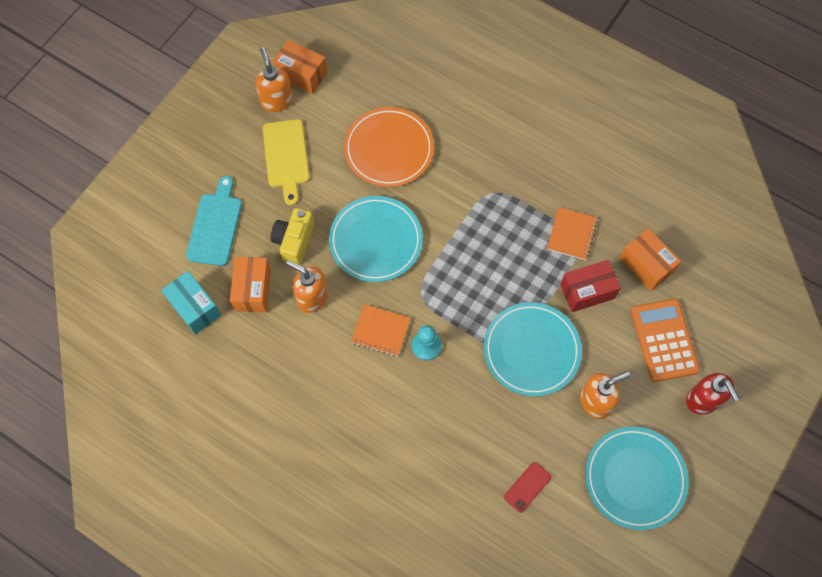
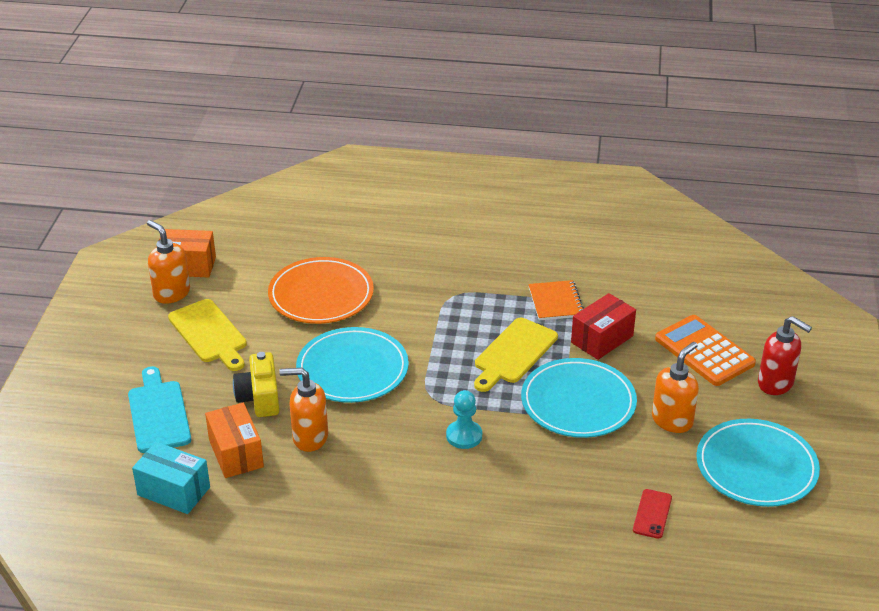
camera: 25 degrees left, 30 degrees down
(381, 331) = (405, 440): orange notebook -> none
(508, 277) = (513, 353): none -> yellow cutting board
(646, 265) = (645, 302): orange box -> none

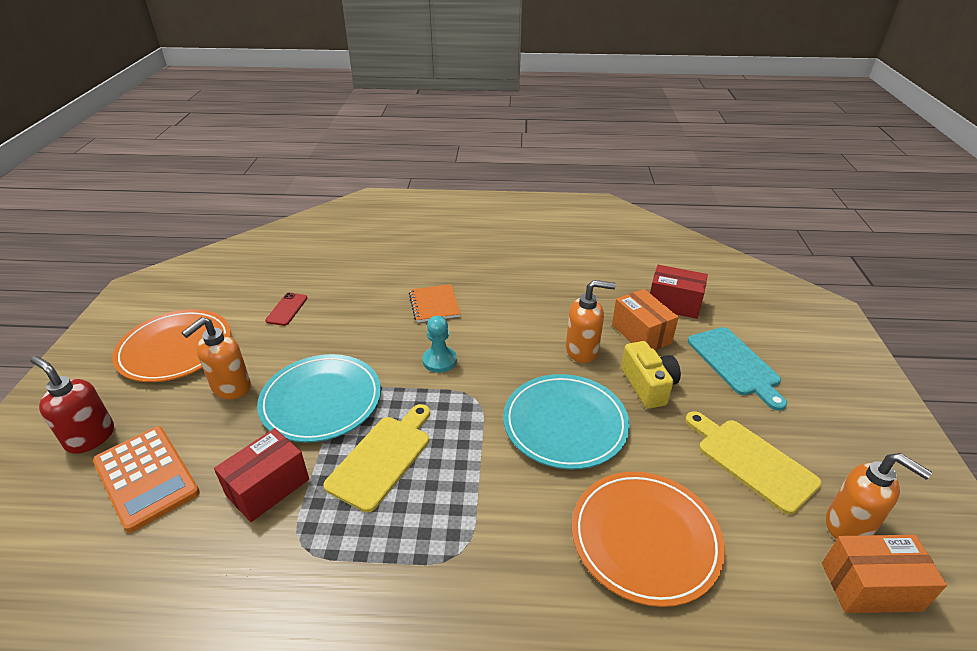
camera: 175 degrees right, 0 degrees up
(173, 491) = (674, 304): turquoise box -> red box
(555, 302) = (312, 551): orange notebook -> orange notebook (434, 305)
(756, 467) = (175, 349): turquoise plate -> orange plate

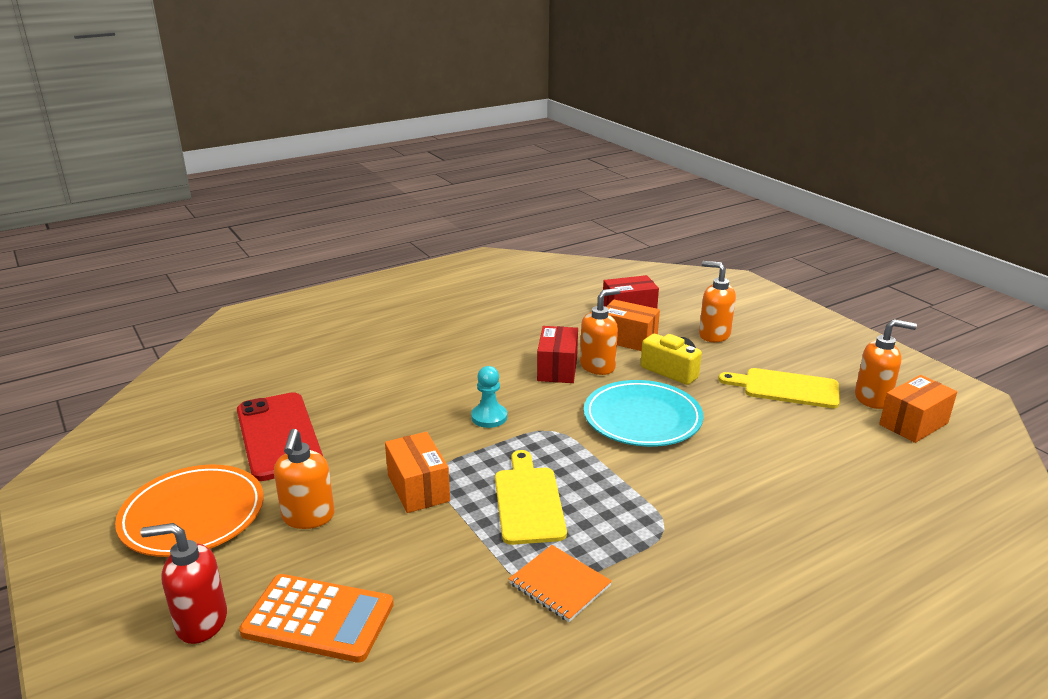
camera: 35 degrees left, 10 degrees down
(268, 487) = (454, 566): red box -> red box (557, 369)
(287, 309) = (279, 436): red phone -> red phone, size x2.31
(321, 401) = (418, 488): turquoise plate -> orange box
(434, 305) = (430, 379): orange notebook -> orange notebook (559, 585)
(645, 539) = (772, 460): orange plate -> none
(735, 364) = (714, 335): turquoise cutting board -> orange soap dispenser

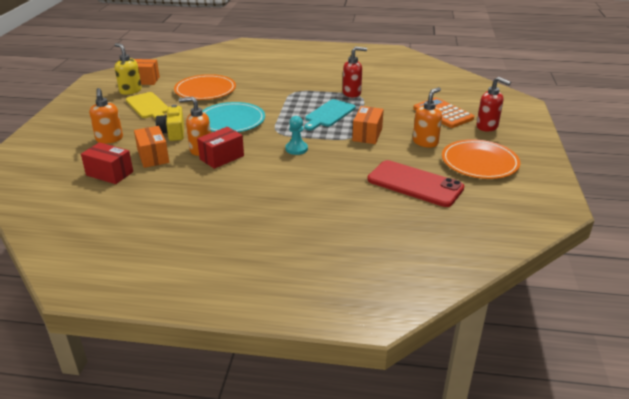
camera: 140 degrees left, 5 degrees up
(279, 436) = (415, 184): red phone -> red phone turned 75 degrees counterclockwise
(528, 501) = (329, 114): yellow cutting board -> turquoise cutting board
(559, 585) = (352, 93): orange notebook -> red soap dispenser
(792, 452) = (205, 90): none -> orange plate
(873, 399) = (130, 91): orange soap dispenser -> yellow soap dispenser

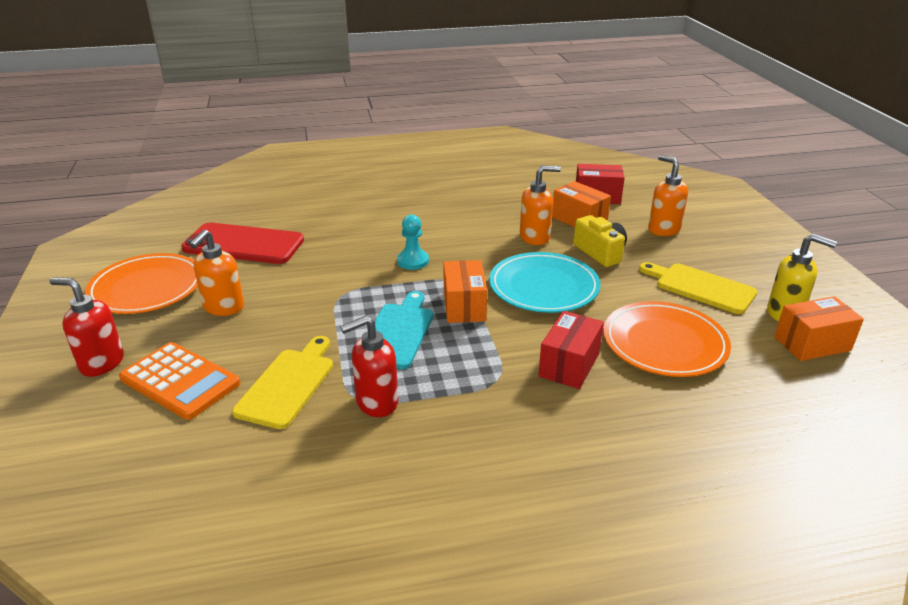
camera: 160 degrees right, 0 degrees up
(222, 157) = (498, 233): red box -> red box (569, 365)
(367, 134) = (318, 304): orange box -> orange box (464, 306)
(390, 104) = (288, 384): none -> yellow cutting board

